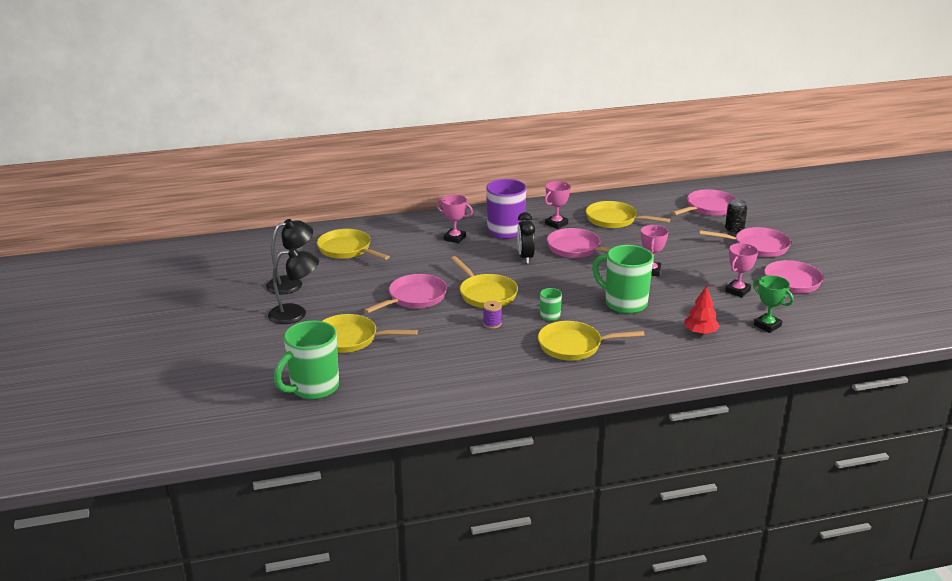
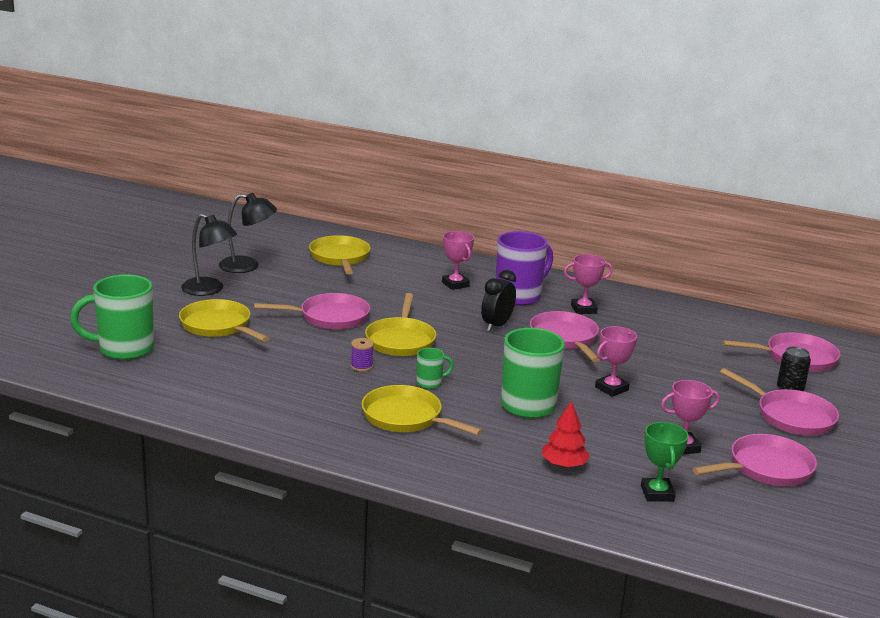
camera: 35 degrees right, 5 degrees down
(614, 220) = (657, 328): yellow pan -> none

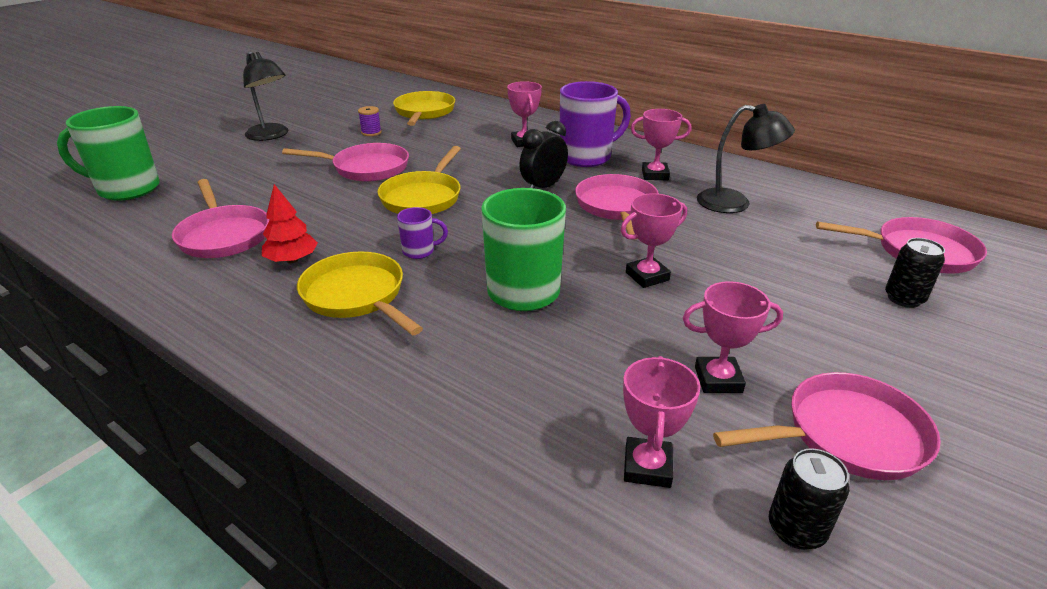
camera: 15 degrees right, 10 degrees up
(218, 326) = (244, 171): yellow pan -> none
(247, 266) = (329, 116): black lamp -> black lamp (735, 203)
(361, 366) = (356, 224): purple spool -> purple spool (371, 132)
(430, 383) = (420, 251): green mug -> purple mug
(564, 465) = (523, 393): red tree -> red tree (292, 260)
(657, 493) = (647, 467): green trophy -> pink trophy
(747, 512) = (796, 529): none -> black can
(791, 416) = (901, 342): pink pan -> pink pan (224, 235)

